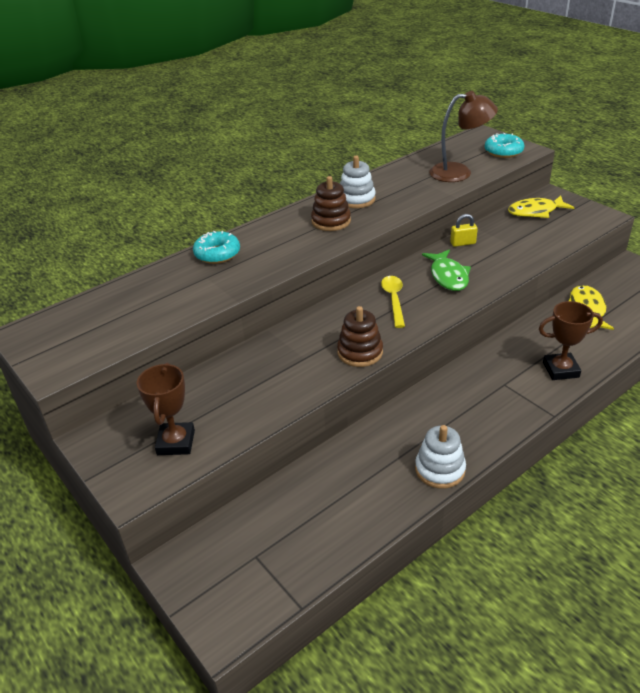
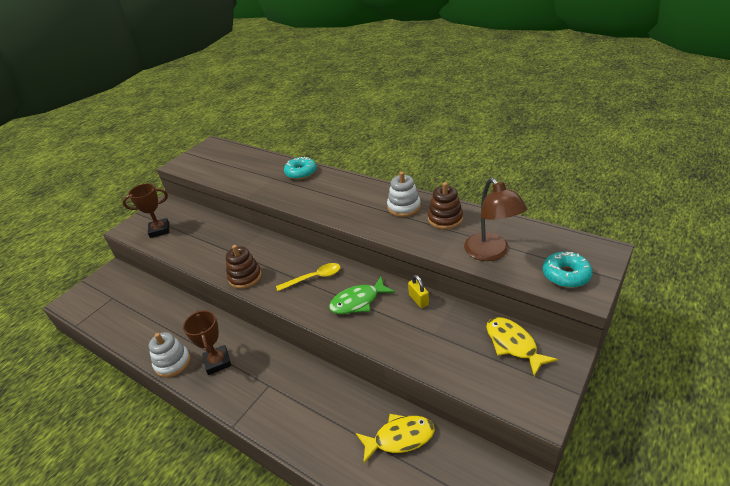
camera: 75 degrees right, 0 degrees up
(331, 221) = (362, 204): brown stacking toy -> brown stacking toy (445, 219)
(560, 370) = (294, 424): brown trophy -> brown trophy (217, 362)

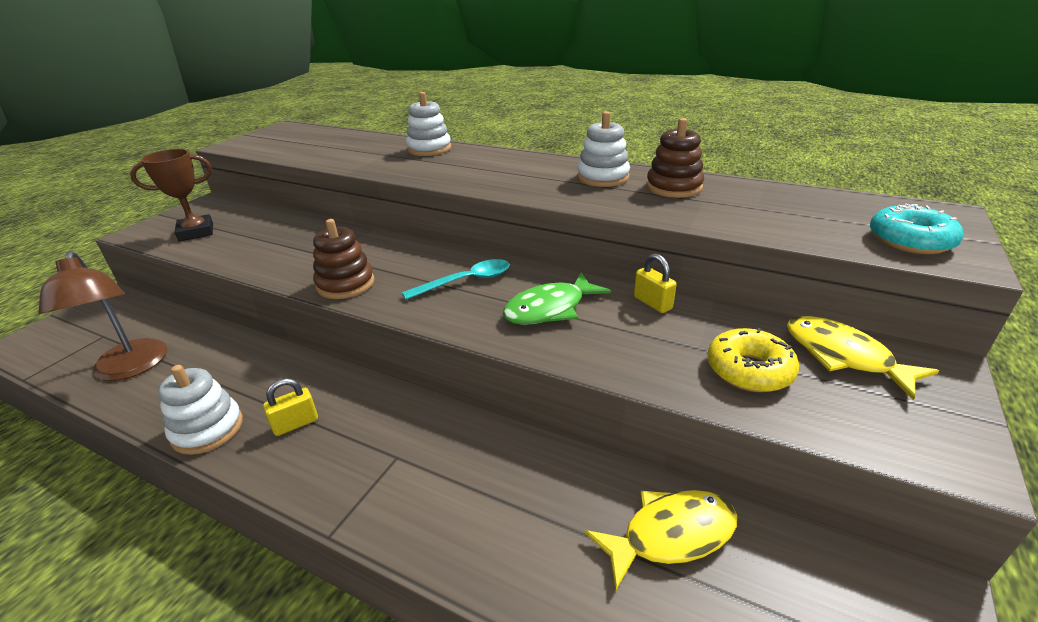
camera: 10 degrees left, 5 degrees down
(217, 362) = (295, 424): brown trophy -> yellow padlock
(301, 173) = (429, 149): turquoise donut -> white stacking toy
(314, 278) = (466, 281): yellow spoon -> turquoise spoon
(456, 351) = (749, 370): none -> yellow donut
(491, 253) = (770, 220): brown lamp -> brown lamp (130, 368)

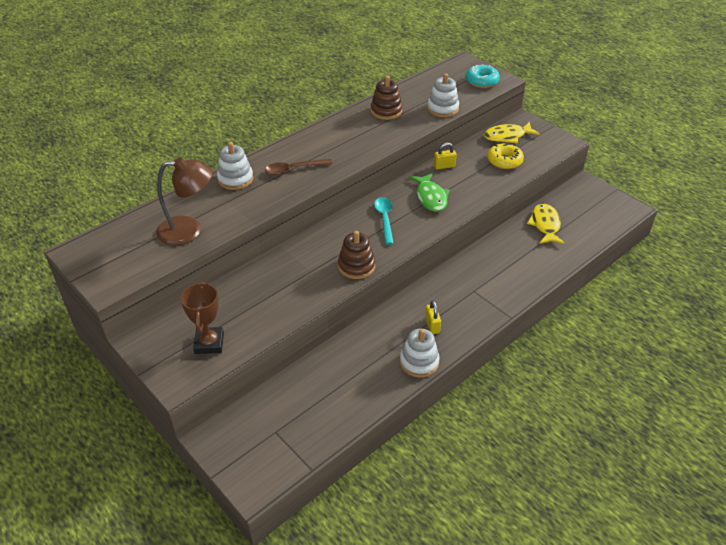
camera: 70 degrees left, 10 degrees up
(130, 368) = (333, 407): brown lamp -> brown lamp (189, 230)
(469, 168) = (294, 169): none -> brown spoon
(602, 177) = (353, 127): white stacking toy -> white stacking toy (442, 109)

